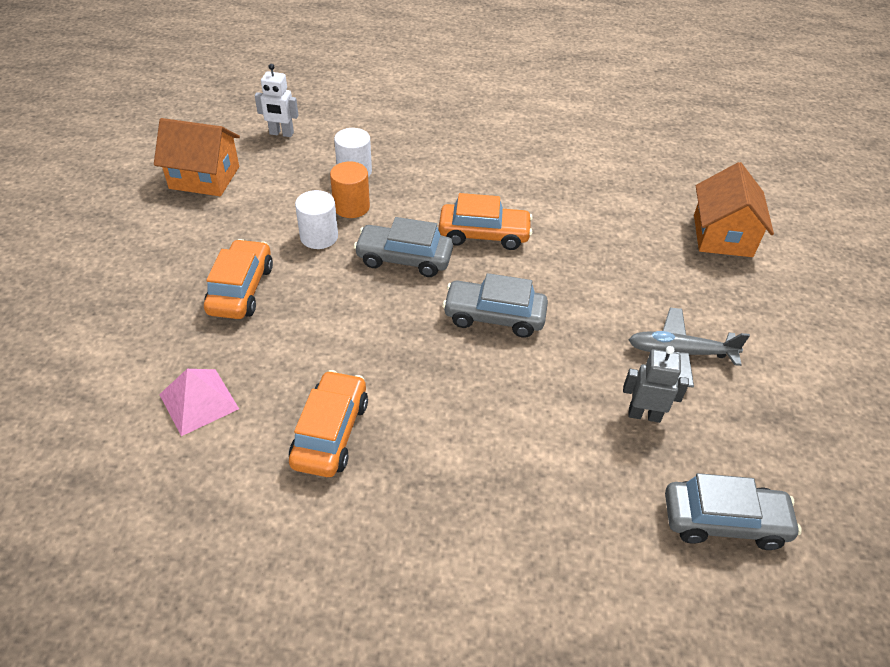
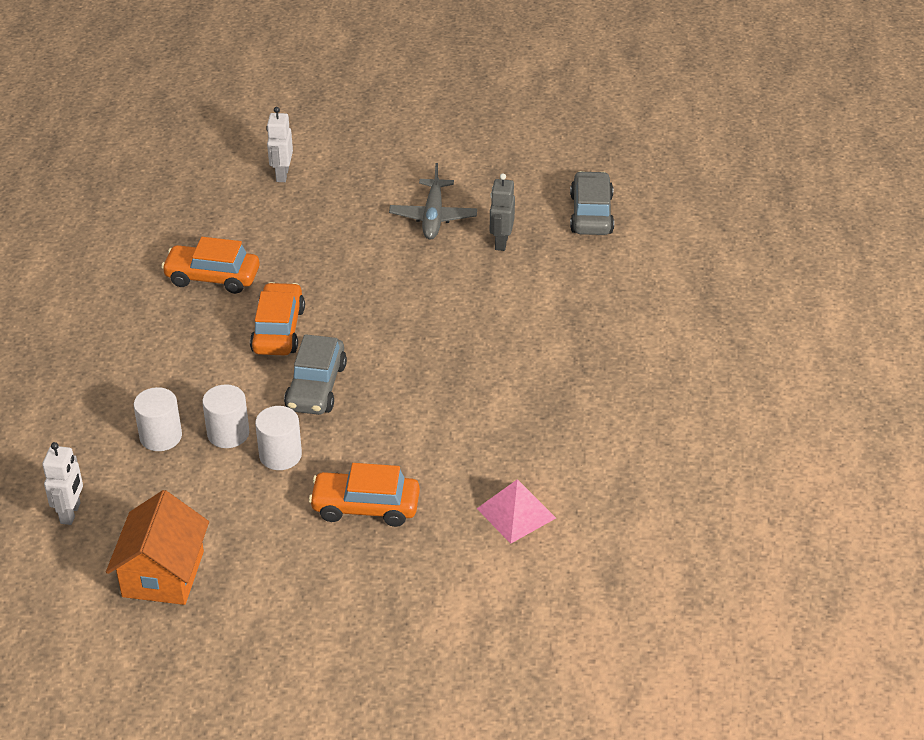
camera: 90 degrees left, 5 degrees down
(330, 432) = (540, 421): orange car -> orange car (212, 277)
(351, 207) = (228, 433): orange cylinder -> white cylinder
(494, 316) = (396, 323): grey car -> none
(722, 235) = (282, 175): orange house -> white robot

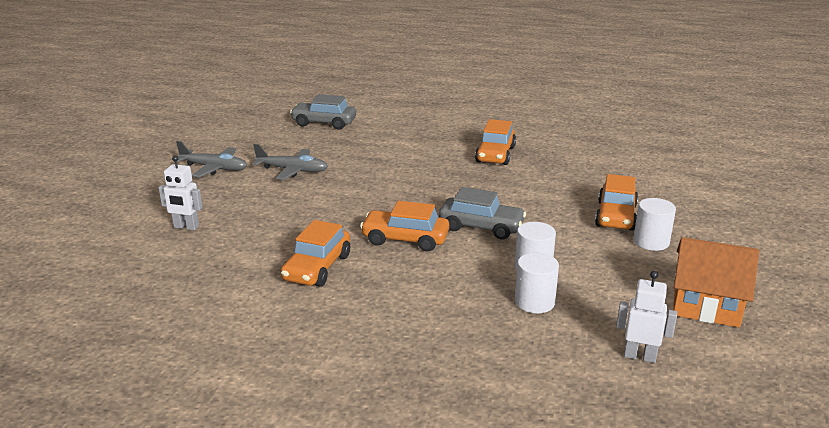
camera: 80 degrees left, 15 degrees down
(280, 455) = (560, 246): white cylinder -> white cylinder (651, 242)
(424, 158) = (214, 168): none -> grey plane
(501, 242) = (338, 151): grey robot -> none
(516, 513) = (616, 168): pink pyramid -> none
(531, 386) = (495, 154): none -> orange car

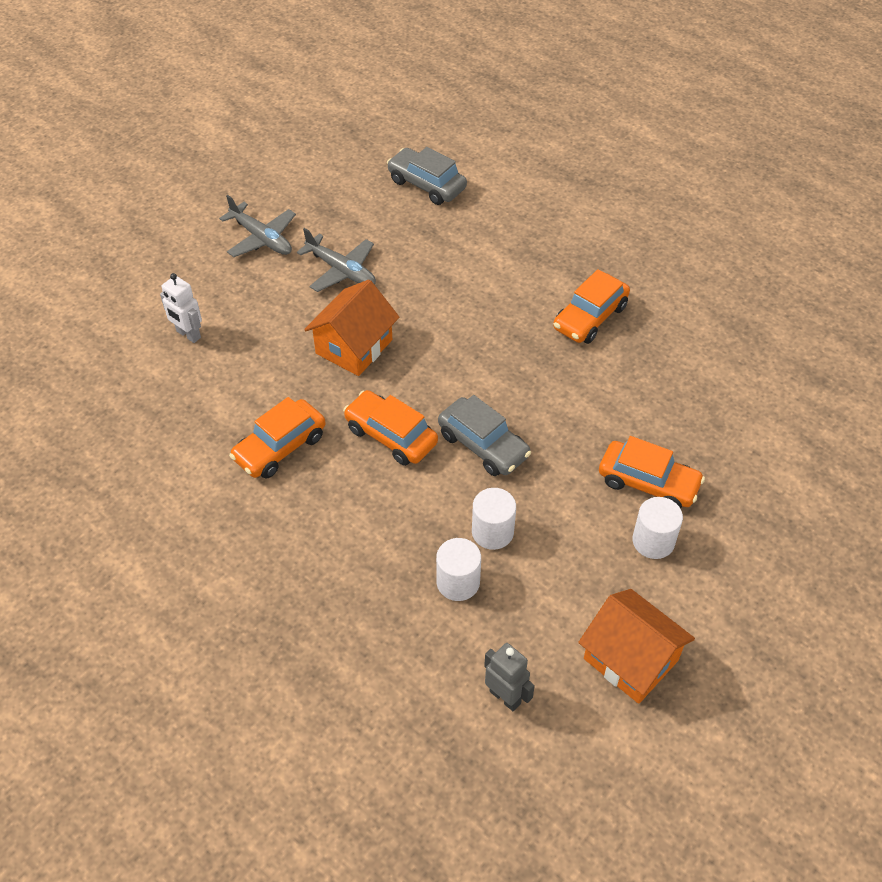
camera: 25 degrees right, 25 degrees up
(334, 203) = (354, 347): none -> orange house
(616, 216) = (648, 483): orange car -> orange car turned 105 degrees counterclockwise
(639, 356) = (505, 697): white robot -> grey robot

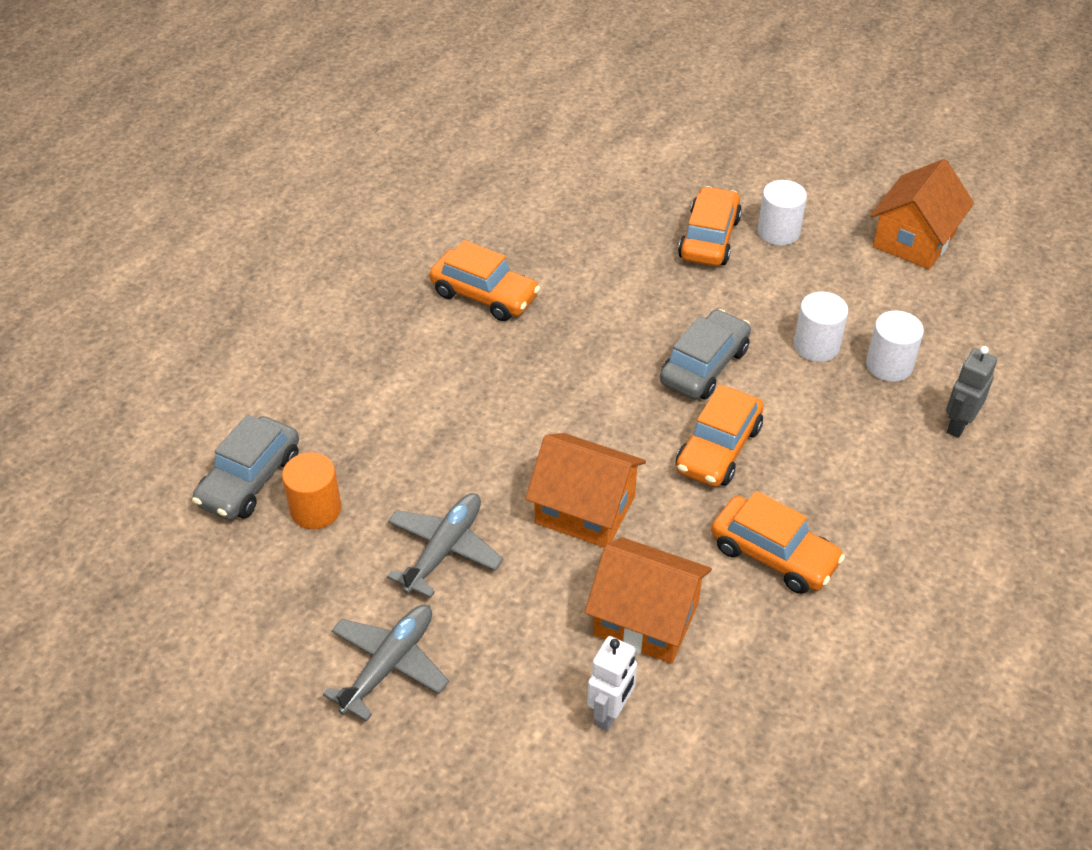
camera: 100 degrees left, 5 degrees down
(251, 364) = (645, 619): none -> orange house
(393, 213) = (315, 509): none -> orange cylinder
(505, 697) = (995, 317): grey robot -> grey robot (958, 425)

